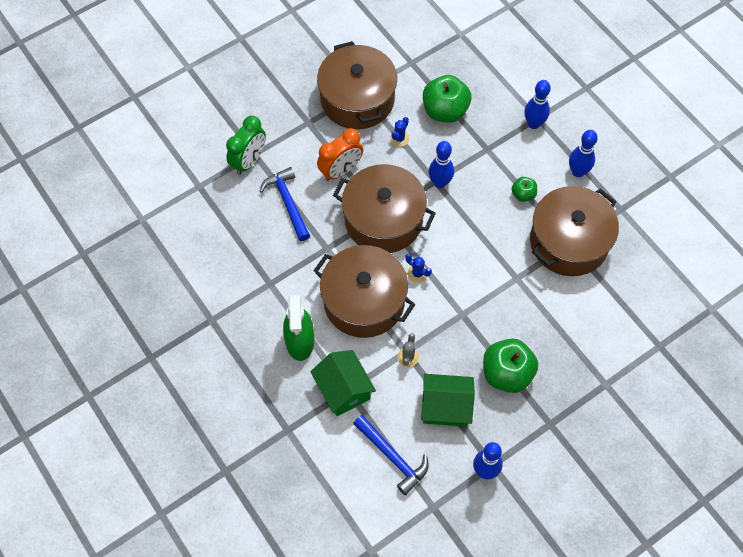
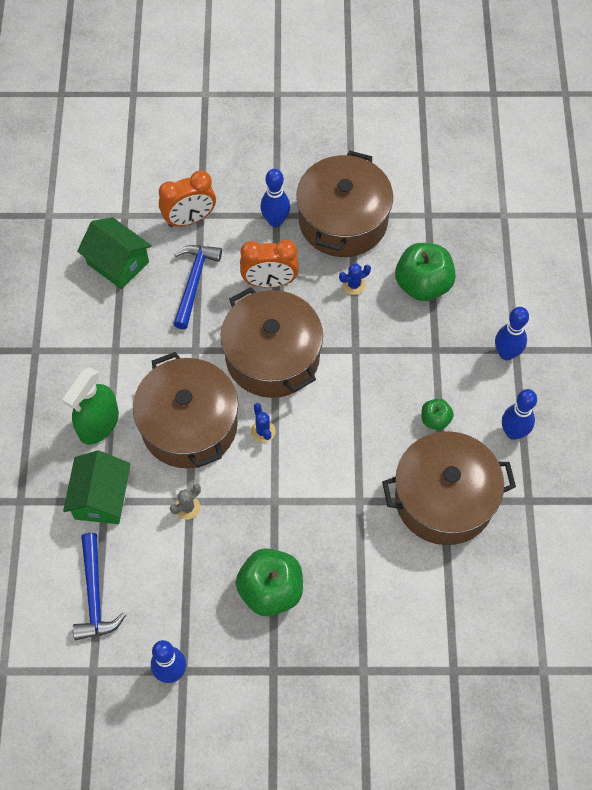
camera: 35 degrees right, 0 degrees up
(249, 161) = (189, 219): green clock -> orange clock
(440, 182) = (359, 354): blue bowling pin -> blue bowling pin (275, 221)
(446, 406) = (184, 581): green house -> green house (118, 263)

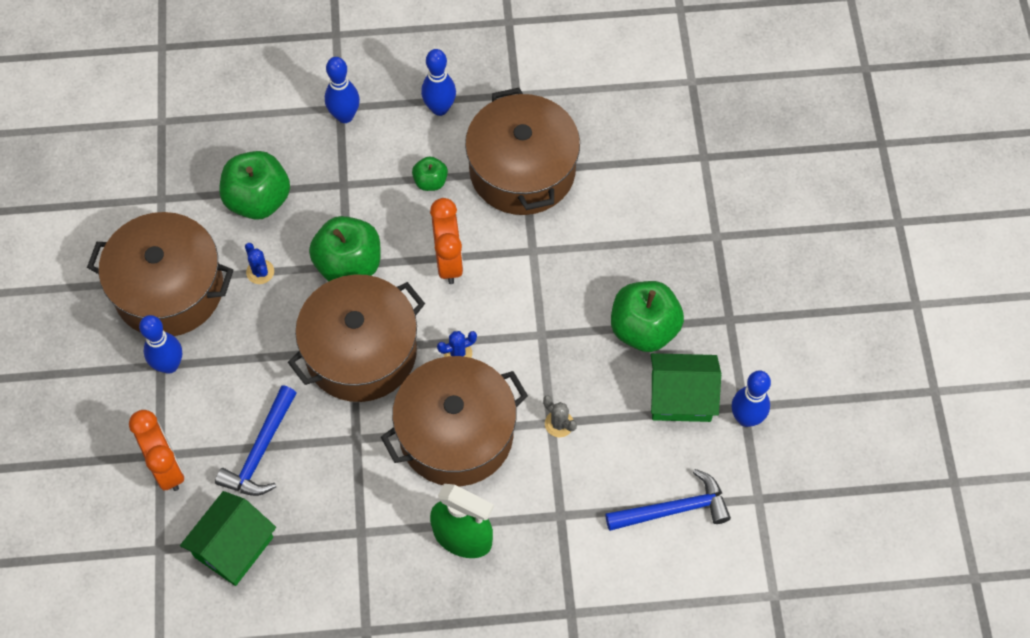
camera: 95 degrees left, 0 degrees up
(101, 497) = (557, 519): green house -> green house (681, 397)
(194, 282) = (261, 451): blue hammer -> blue hammer turned 75 degrees counterclockwise
(269, 282) = (258, 364): orange clock -> orange clock (448, 261)
(355, 351) = (349, 265): none -> green apple

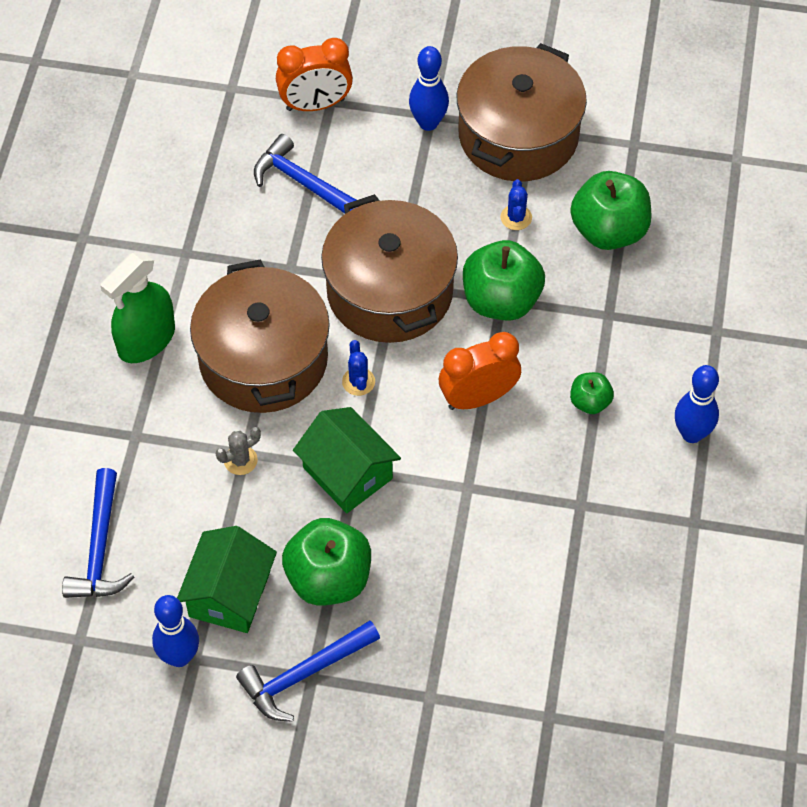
camera: 105 degrees right, 5 degrees down
(233, 547) = (211, 146): green house -> green house (347, 473)
(260, 272) = (516, 217): blue cactus -> blue cactus turned 75 degrees counterclockwise
(345, 116) = (703, 333): blue bowling pin -> none
(448, 261) = (478, 398): orange clock -> orange clock turned 150 degrees clockwise
(522, 170) = (581, 502): brown pot -> none
(729, 325) = (304, 674): none -> blue hammer

